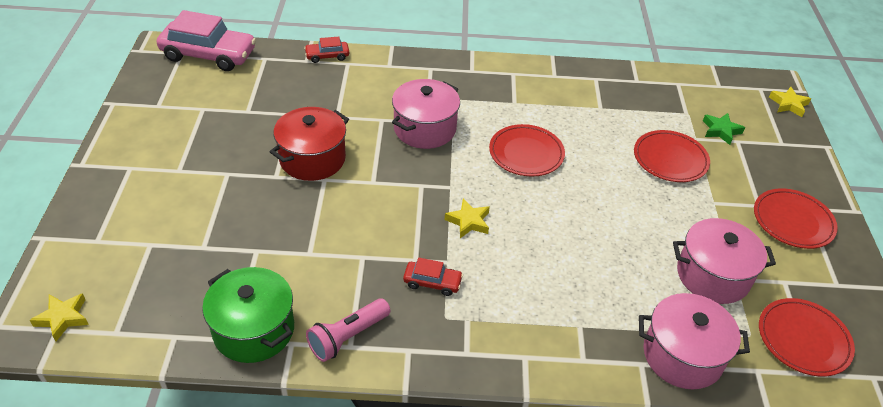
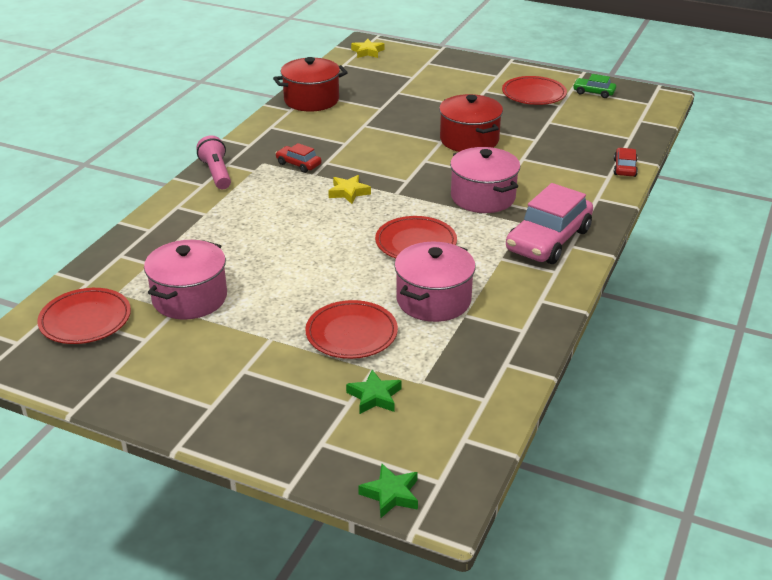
camera: 115 degrees right, 10 degrees down
(163, 90) = (593, 92): none -> green car
(209, 55) = (643, 114): pink car -> pink car (548, 240)
(254, 330) = (311, 100): green pot -> red pot
(347, 337) = (278, 127): pink flashlight -> pink flashlight (216, 173)
(432, 282) = (298, 164): red car -> red car turned 90 degrees clockwise
(682, 355) = (136, 251): pink pot -> pink pot (433, 300)
(788, 104) = (391, 494): yellow star -> green star
(792, 221) = (204, 384): red plate -> red plate (533, 94)

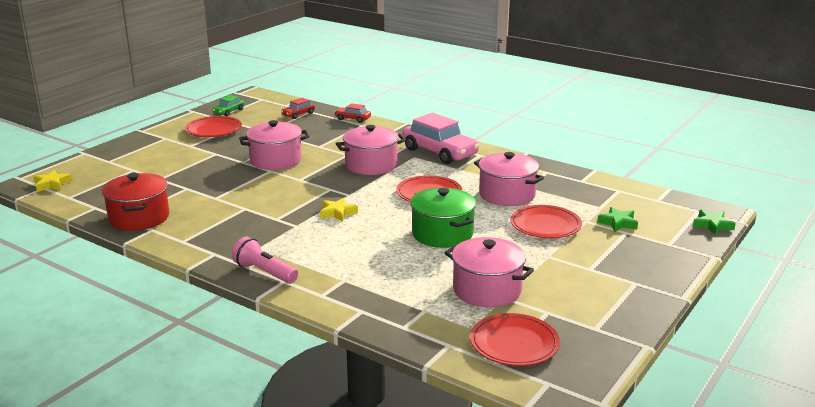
camera: 80 degrees left, 10 degrees down
(216, 173) = (264, 272): pink flashlight -> pink flashlight turned 45 degrees clockwise
(298, 164) = (272, 231): red car -> red car (298, 114)
(313, 261) = (442, 234): none -> green pot
(469, 140) = (275, 160): red pot -> pink pot

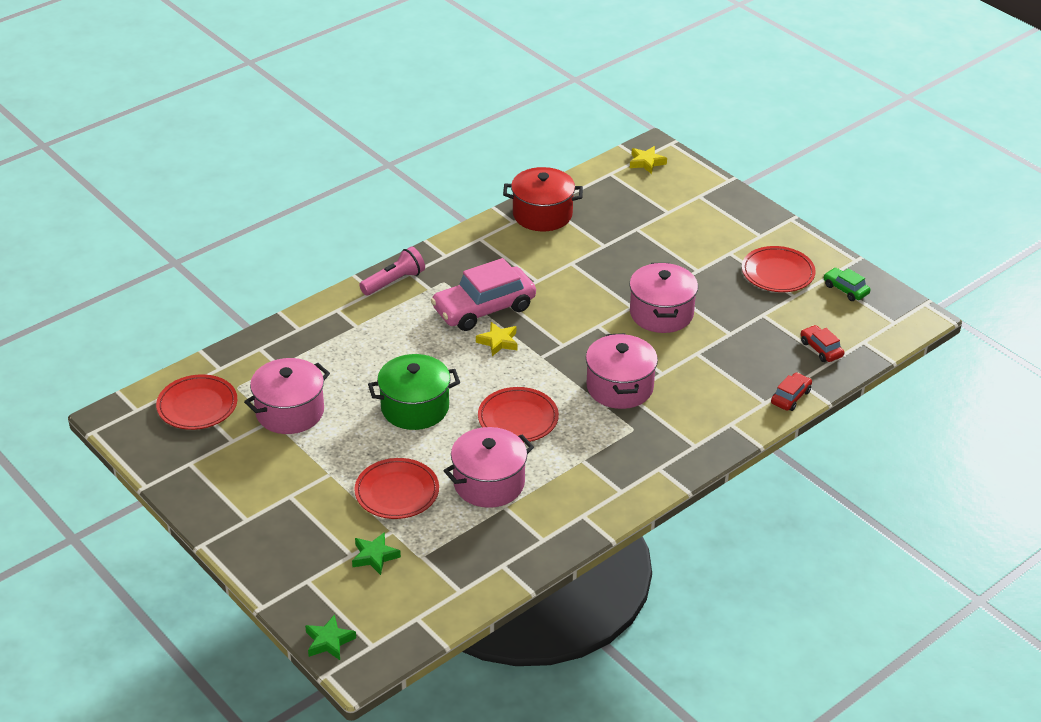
camera: 105 degrees right, 15 degrees up
(440, 152) = (642, 456): pink car -> pink car (484, 308)

